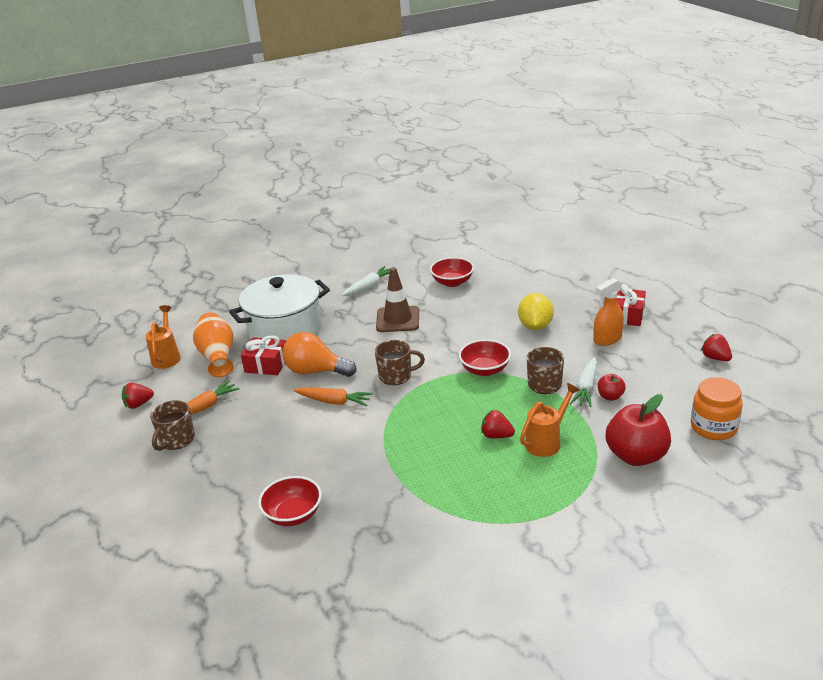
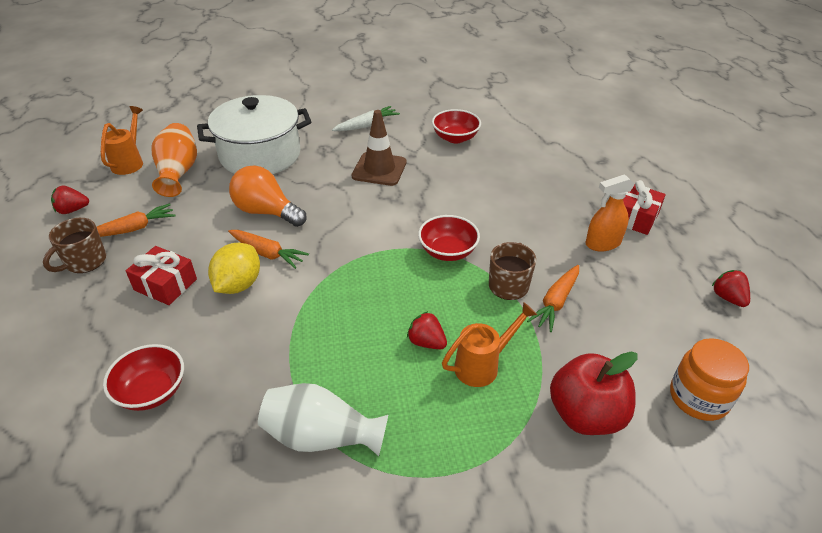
camera: 10 degrees right, 10 degrees up
(266, 365) = (221, 193): red gift -> red gift (165, 284)
(396, 376) = (347, 237): brown mug -> none
(444, 513) = (321, 436): none -> white vase
(535, 326) = (525, 209): yellow lemon -> yellow lemon (238, 285)
(586, 388) = (555, 302): white carrot -> orange carrot
(610, 396) = (581, 321): red apple -> none

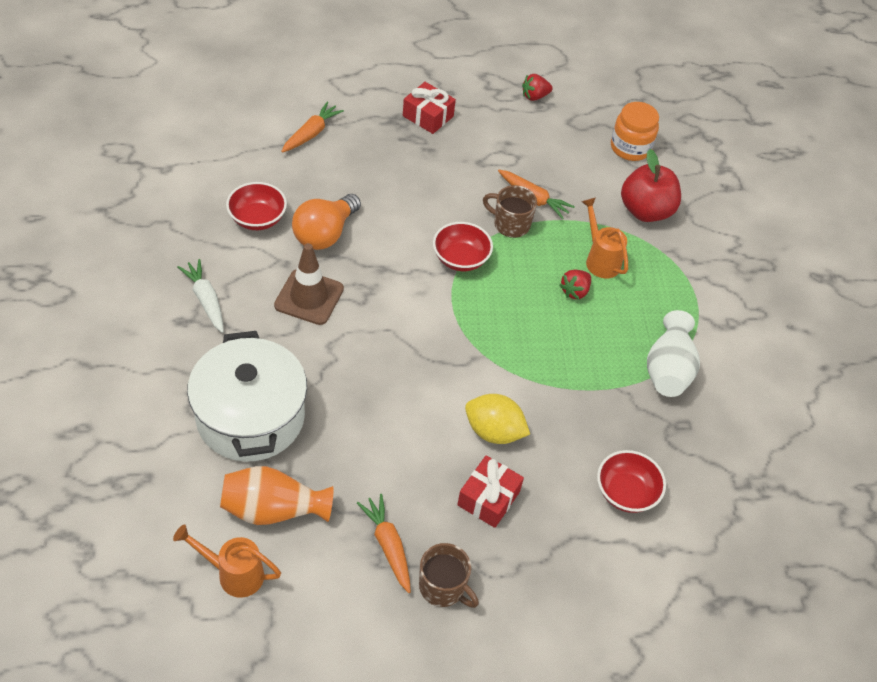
camera: 90 degrees left, 10 degrees up
(72, 210) = (338, 625): red strawberry -> none
(266, 212) = (374, 409): orange light bulb -> orange light bulb (325, 234)
(267, 253) = (448, 407): orange carrot -> orange carrot (311, 133)
(602, 243) = (461, 148): orange spray bottle -> none

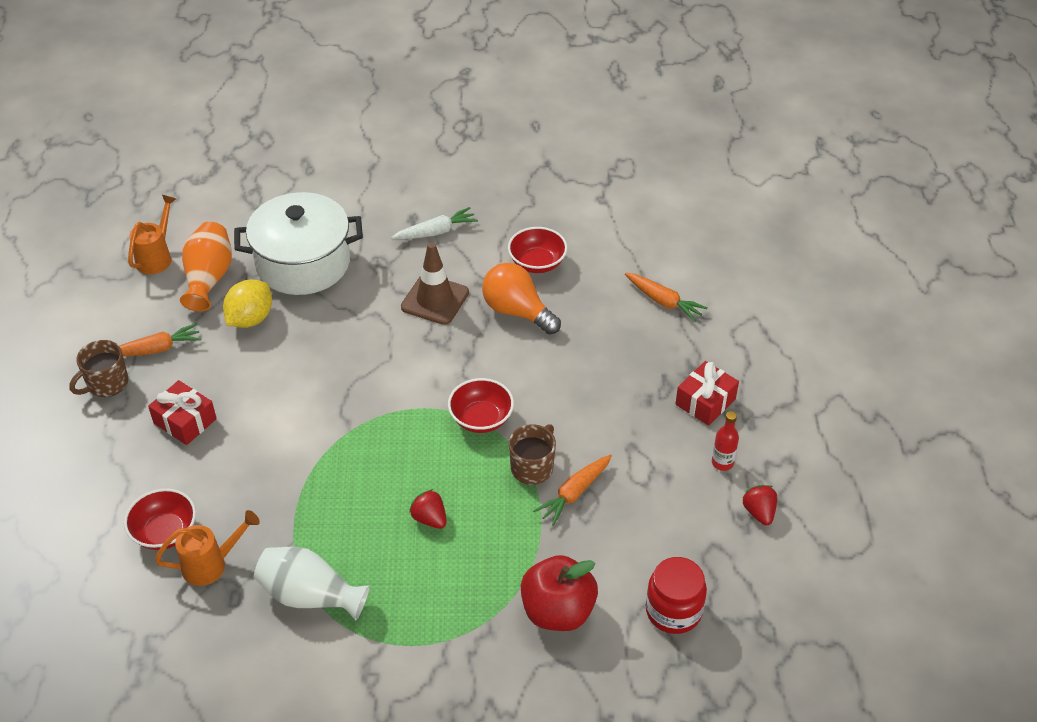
camera: 100 degrees right, 5 degrees down
(490, 111) = (722, 463): none -> red bottle
(494, 431) = (257, 430): yellow lemon -> yellow lemon (250, 319)
(600, 259) = (477, 550): orange watering can -> orange watering can (211, 564)
(630, 148) = (673, 611): orange jar -> red jar

